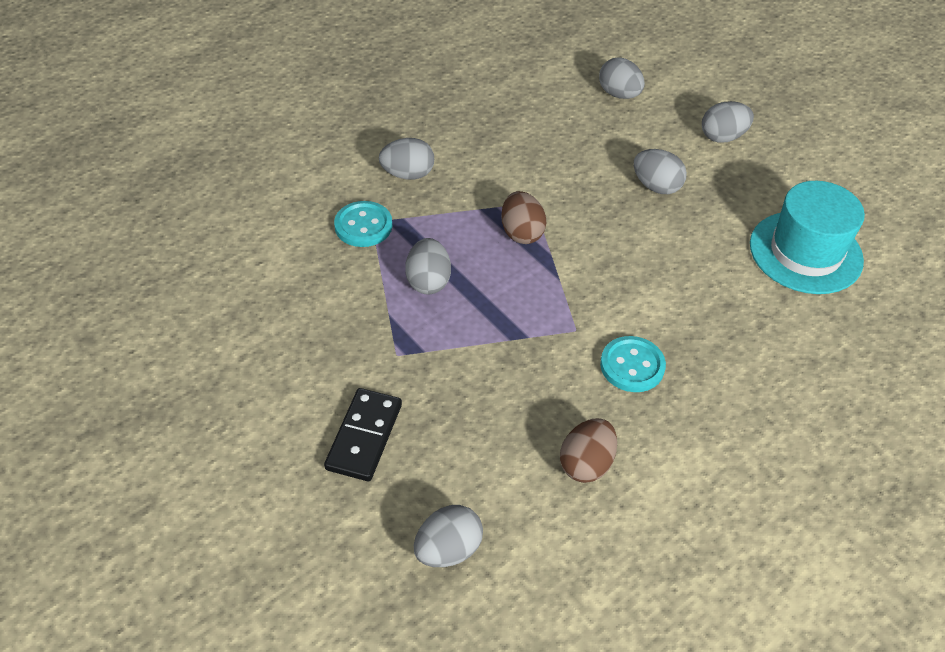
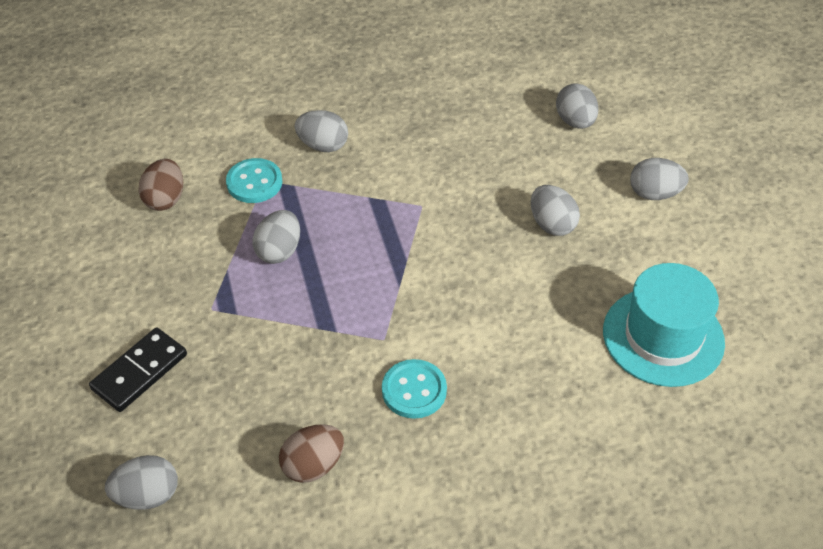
camera: 25 degrees right, 0 degrees up
(521, 233) = (392, 231): brown egg -> brown egg (165, 199)

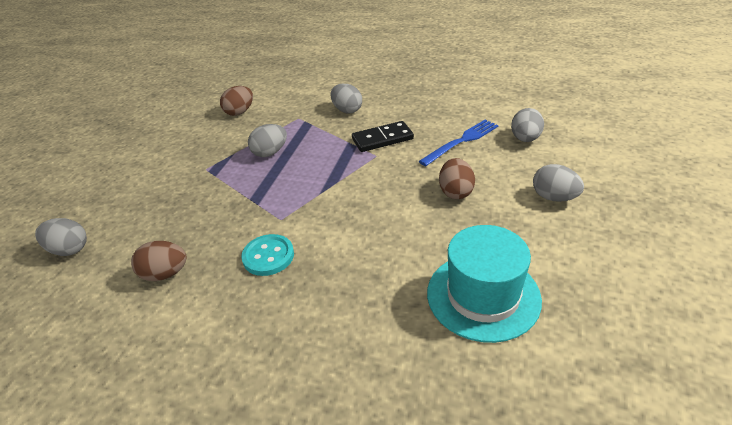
camera: 35 degrees right, 10 degrees down
(140, 372) = (138, 186): black domino -> black domino (382, 139)
(254, 182) = (292, 117): turquoise button -> none
(507, 149) = (461, 141): none -> blue fork
(552, 224) = (455, 192): grey egg -> brown egg

